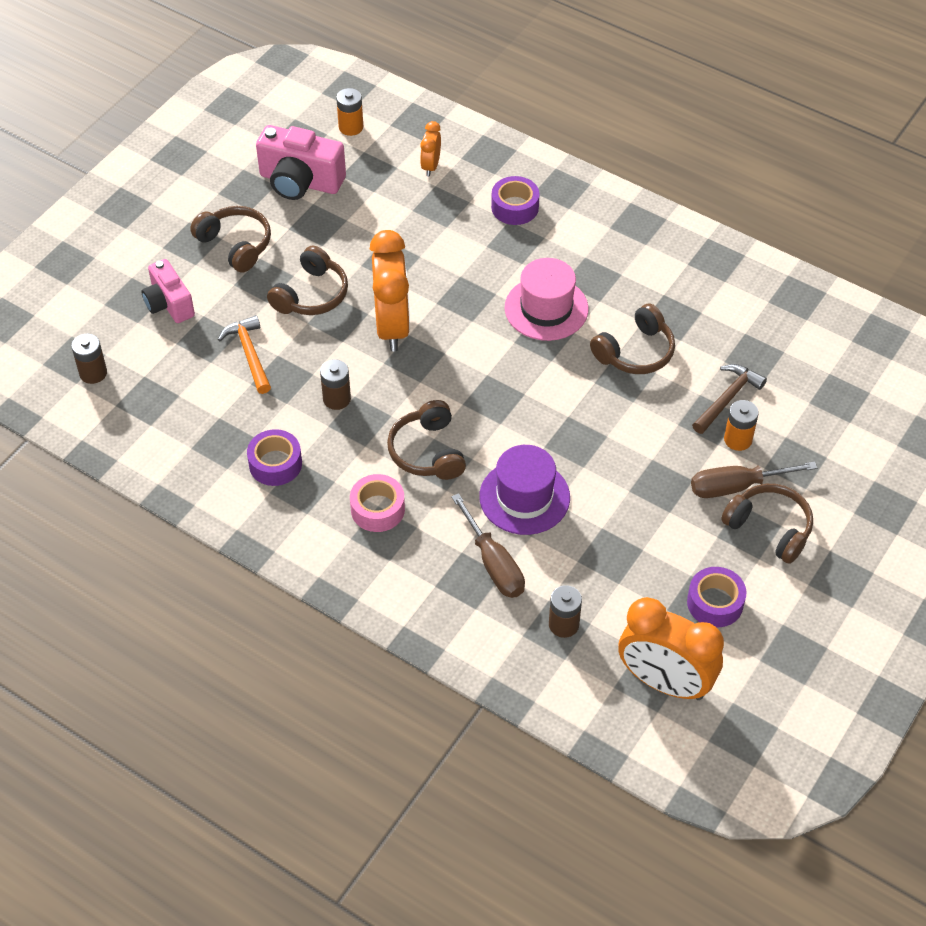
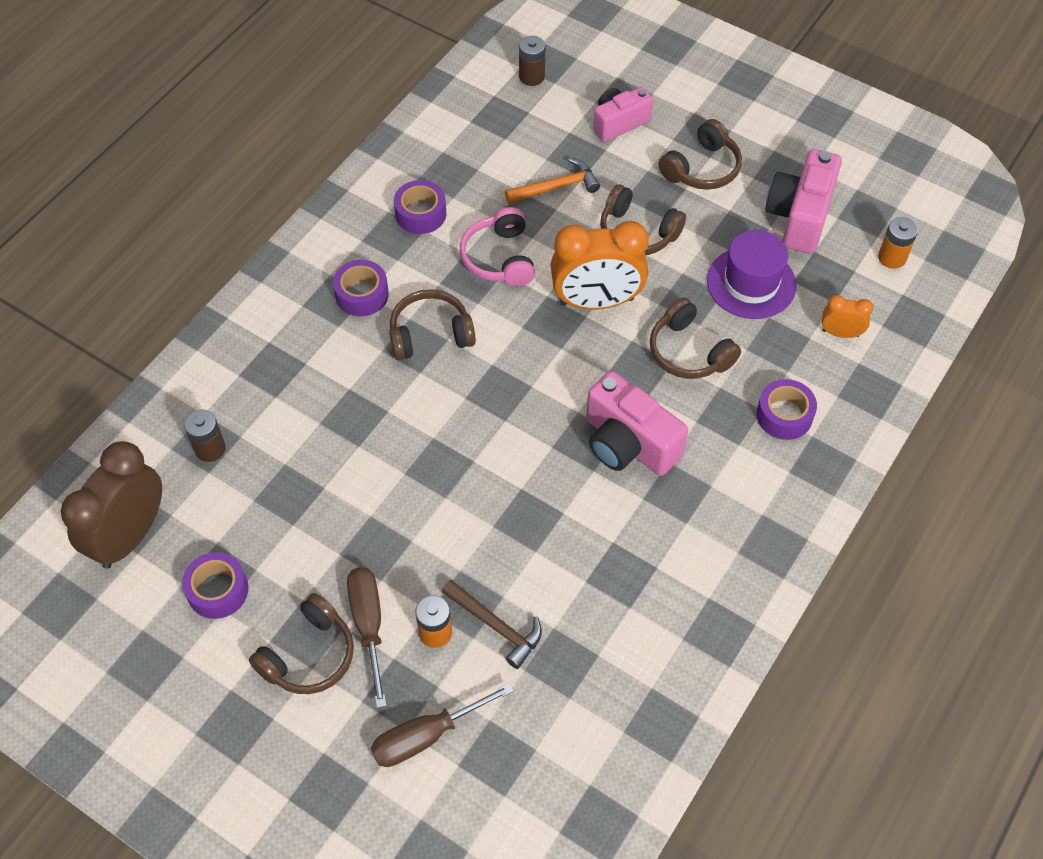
camera: 90 degrees right, 5 degrees up
(337, 399) = (499, 258): brown battery -> pink headphones
(377, 509) = (362, 294): pink tape -> purple tape
(493, 563) = (289, 389): brown screwdriver -> brown screwdriver (427, 735)
(524, 497) = (368, 418): purple hat -> purple hat (751, 283)
(546, 308) = (628, 443): pink hat -> pink camera
(635, 352) = (565, 532): brown headphones -> brown headphones (689, 352)
(664, 682) = (130, 536): orange clock -> brown clock

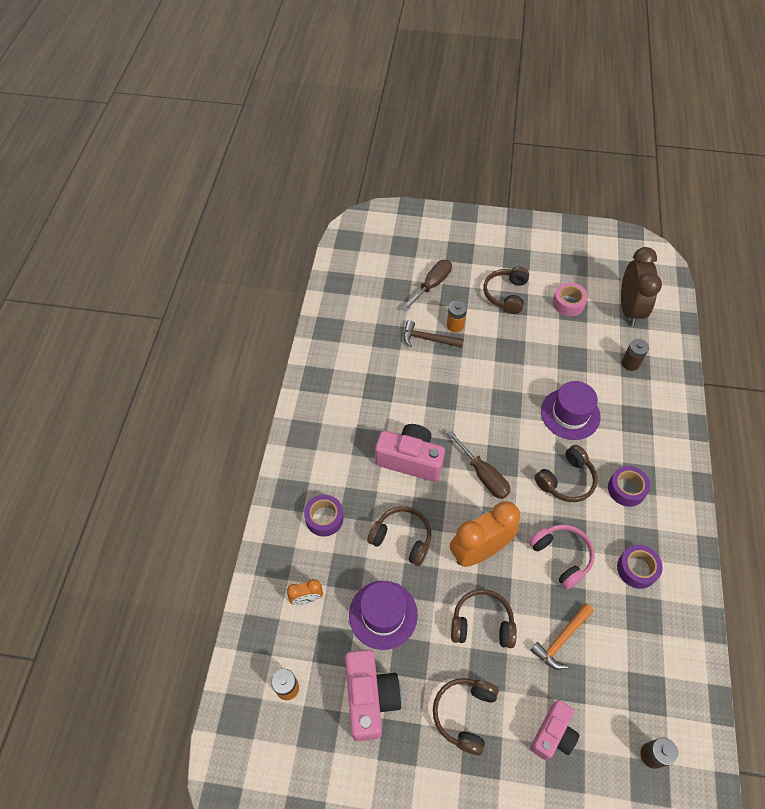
camera: 155 degrees right, 0 degrees up
(218, 590) = (568, 303): purple tape -> pink tape
(358, 413) = (570, 414): none -> purple hat
(369, 626) = (488, 316): brown screwdriver -> brown screwdriver (483, 475)

